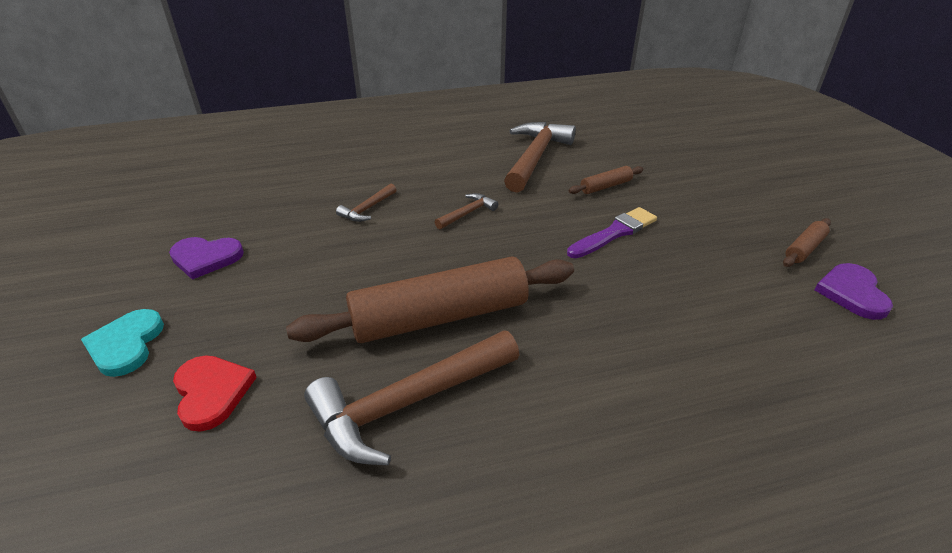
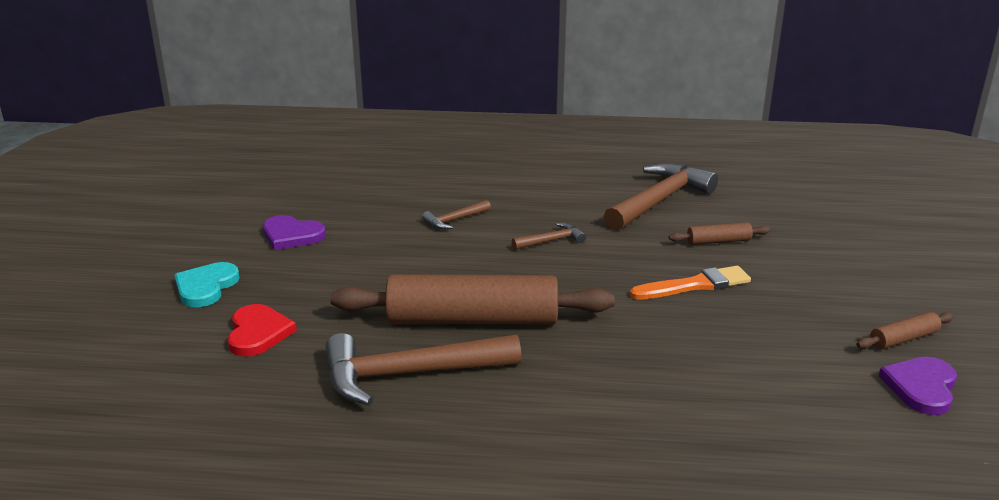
camera: 20 degrees right, 10 degrees down
(614, 233) = (694, 285): purple brush -> orange brush

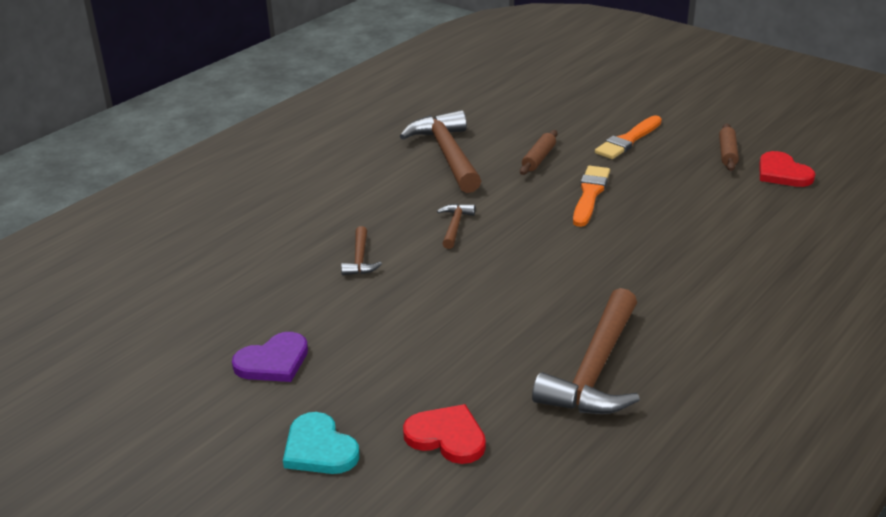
camera: 55 degrees left, 5 degrees up
(472, 319) = (541, 310): brown rolling pin -> none
(829, 274) = (628, 140): none -> orange brush
(921, 387) = (782, 173): purple heart -> red heart

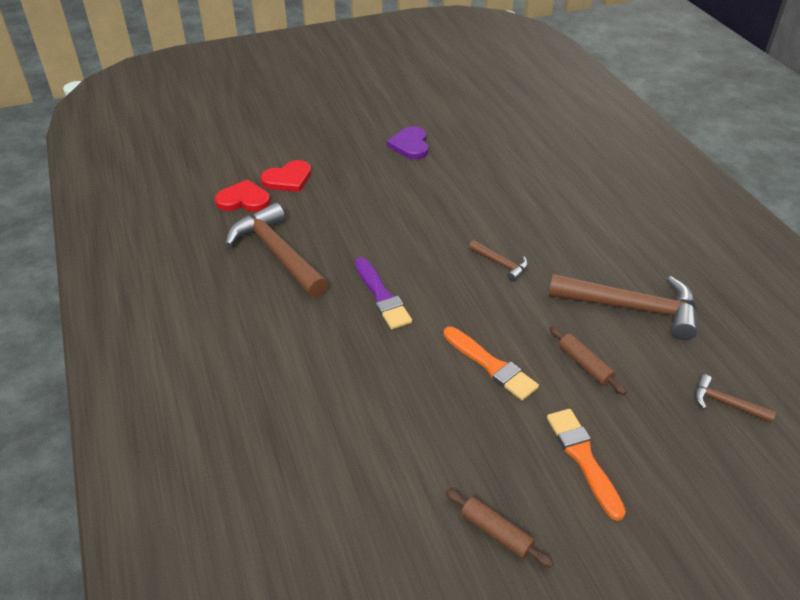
camera: 120 degrees right, 10 degrees up
(319, 448) = (325, 140): turquoise heart -> none
(360, 259) = (492, 205): brown hammer -> brown hammer (726, 403)
(577, 274) = (382, 296): none -> purple brush
(782, 173) = (418, 553): red heart -> red heart (243, 200)

